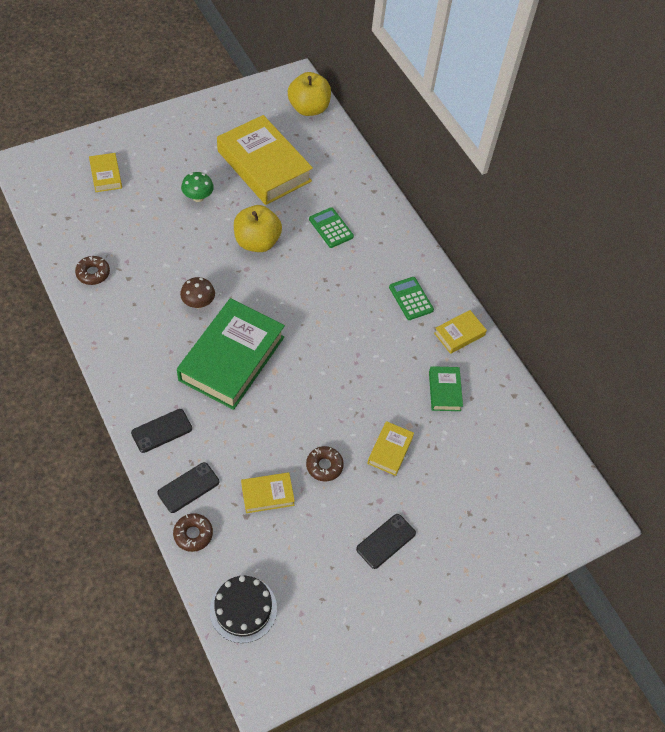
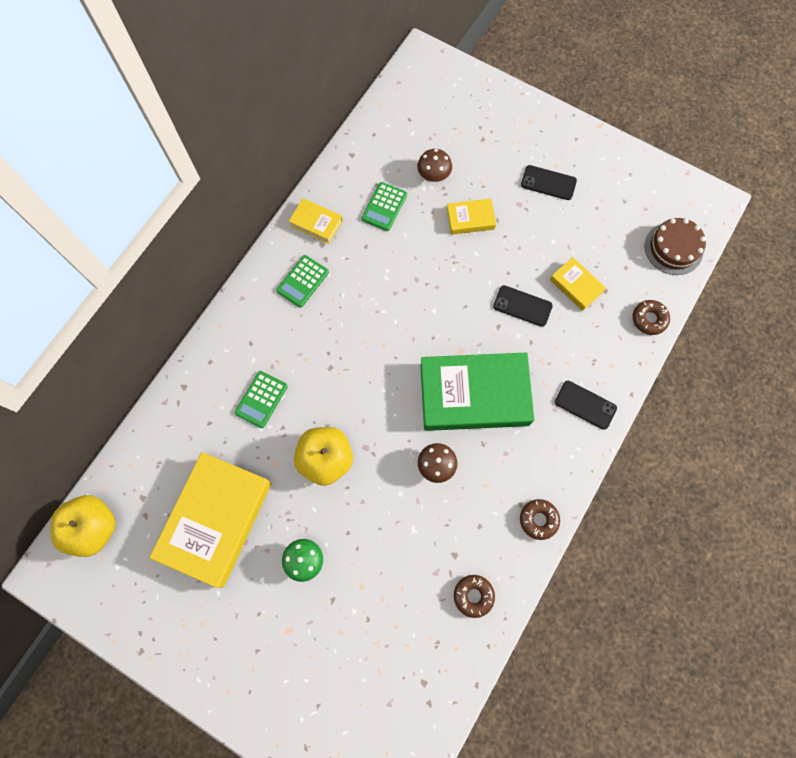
camera: 115 degrees left, 15 degrees up
(106, 175) = (338, 688): yellow book -> none
(188, 487) = (616, 349): black phone -> black phone (522, 306)
(243, 609) = (673, 248): black cake -> brown cake
(324, 466) = (520, 259): brown donut -> brown donut (538, 520)
(444, 391) = (384, 207): green book -> green calculator
(453, 447) = (433, 175): none -> brown mushroom

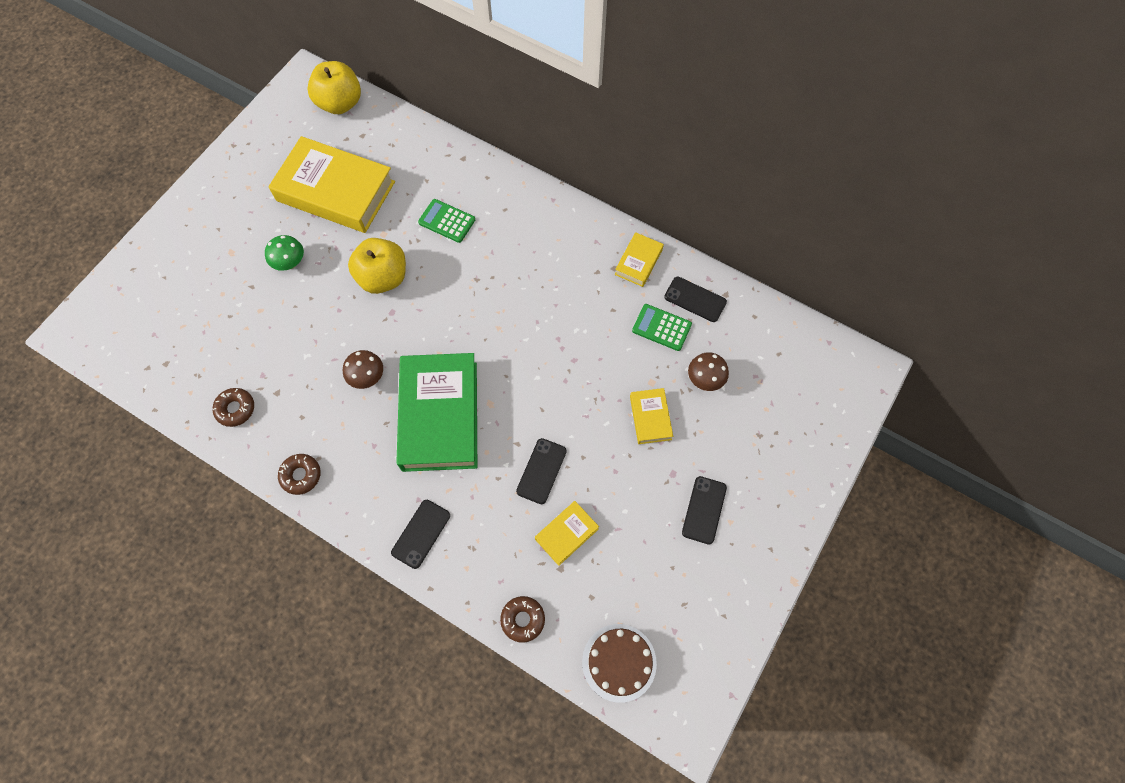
camera: 90 degrees right, 5 degrees down
(303, 281) = (571, 252): green calculator -> none
(356, 179) = (695, 299): none -> black phone

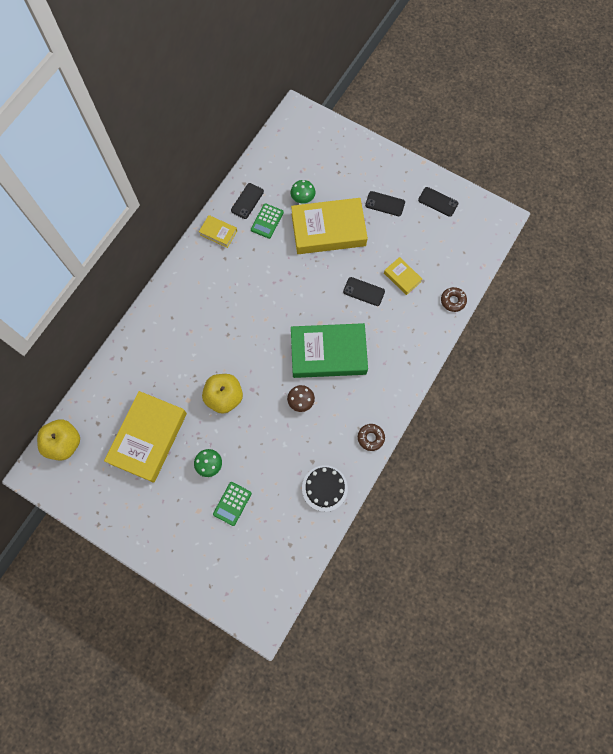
camera: 90 degrees left, 5 degrees up
(235, 409) = (324, 488): brown donut -> black cake
(421, 534) = (405, 360): black phone -> black phone (438, 202)
(447, 221) = (179, 356): green calculator -> green calculator (232, 503)
(619, 662) = (472, 251): brown cake -> none
(650, 418) = (328, 230): yellow book -> yellow book, size x2.19
(705, 379) = (303, 198): brown mushroom -> green mushroom

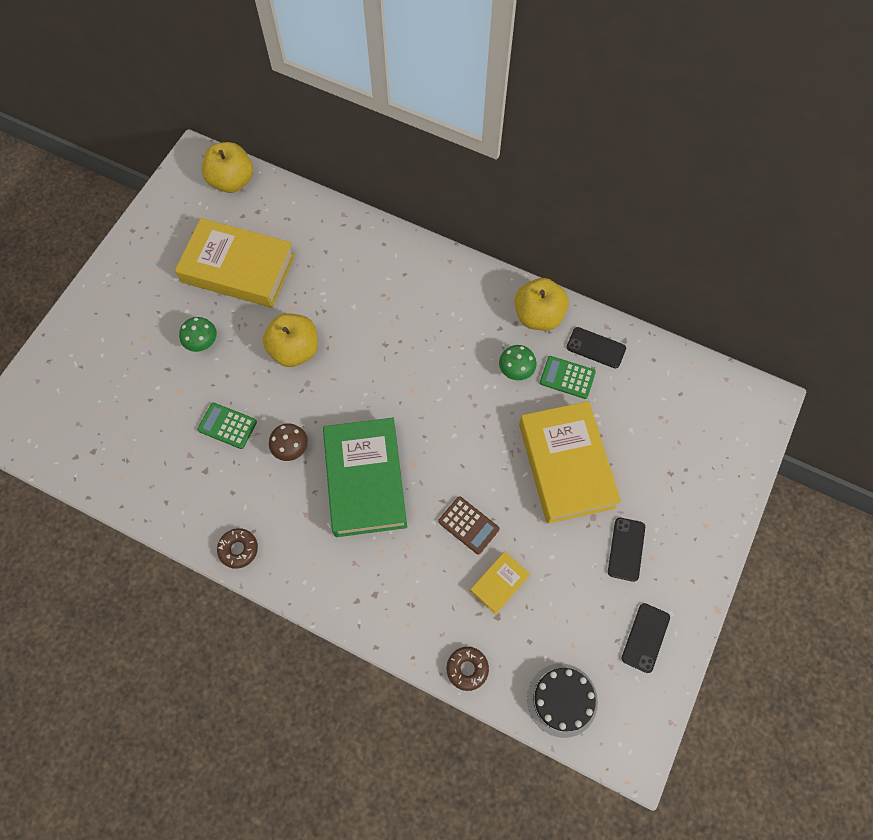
camera: 85 degrees right, 5 degrees down
(218, 233) = (538, 316): yellow book -> yellow apple
(232, 503) = (151, 375): green calculator -> green calculator (227, 426)
(303, 198) = (613, 424): green mushroom -> green mushroom (516, 370)
(324, 488) = (167, 490): black cake -> black cake (562, 700)
(364, 291) = (468, 525): black phone -> brown calculator

